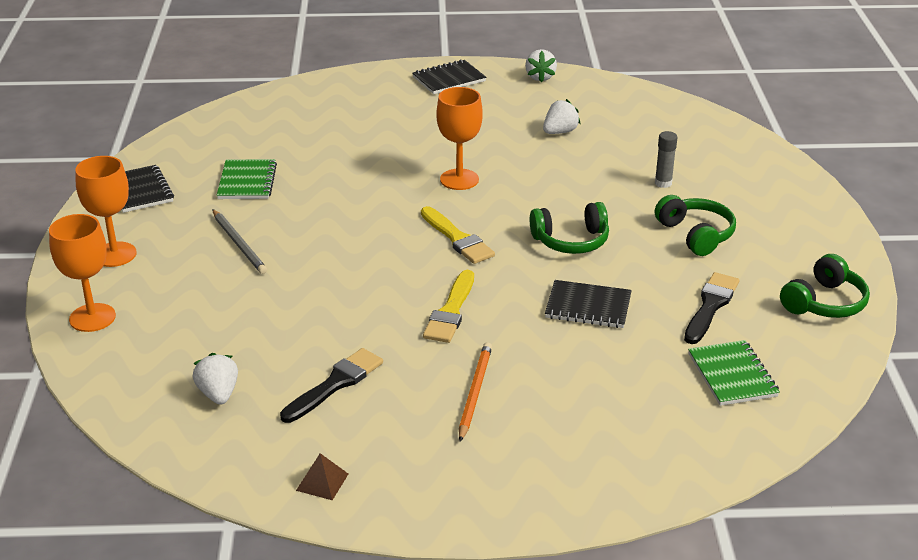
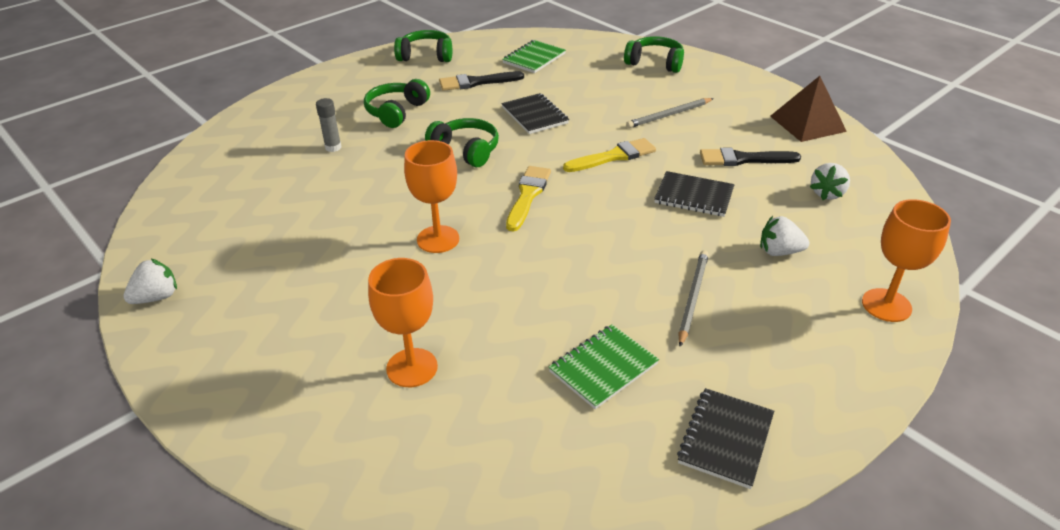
camera: 130 degrees left, 5 degrees up
(115, 254) = (820, 363): orange goblet -> orange goblet (412, 368)
(322, 482) = (807, 123): brown pyramid -> brown pyramid, size x2.02
(449, 79) = (213, 363): black notebook -> black notebook (694, 196)
(475, 392) = (669, 115): orange pencil -> grey pencil
(560, 132) = (286, 228): white strawberry -> white strawberry (779, 252)
(608, 465) = (655, 63): none -> green headphones

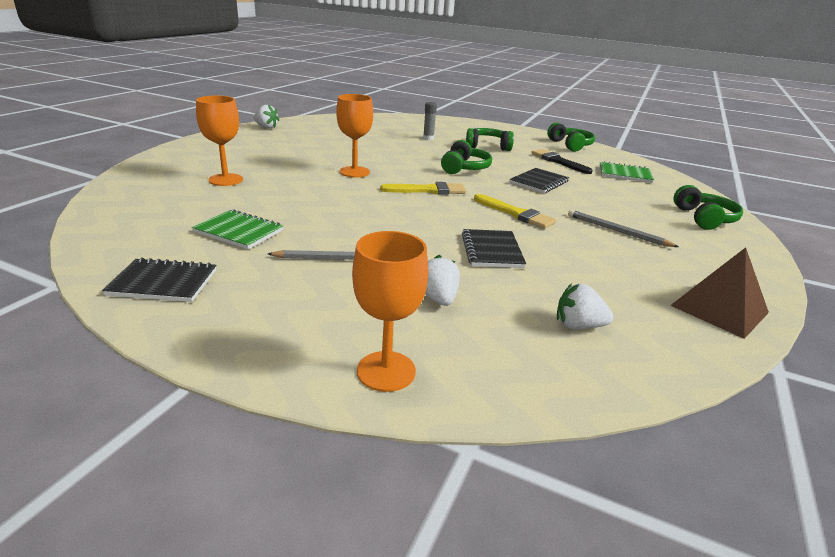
camera: 65 degrees right, 10 degrees down
(743, 159) = (586, 272): black brush -> none

